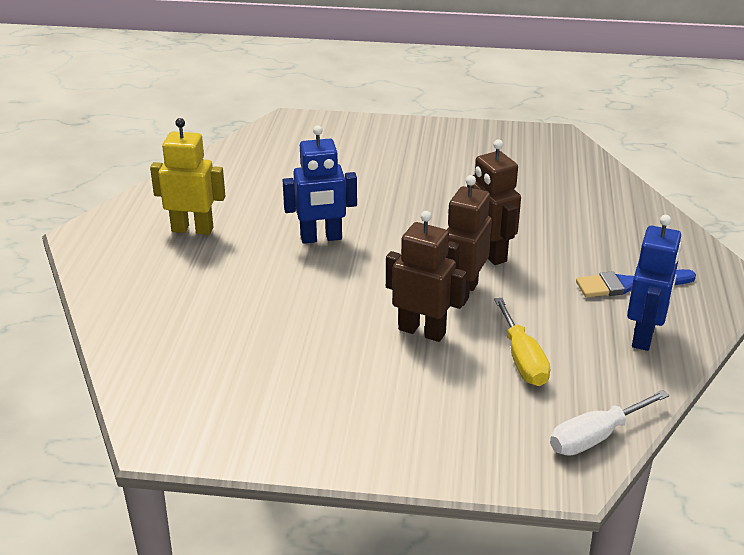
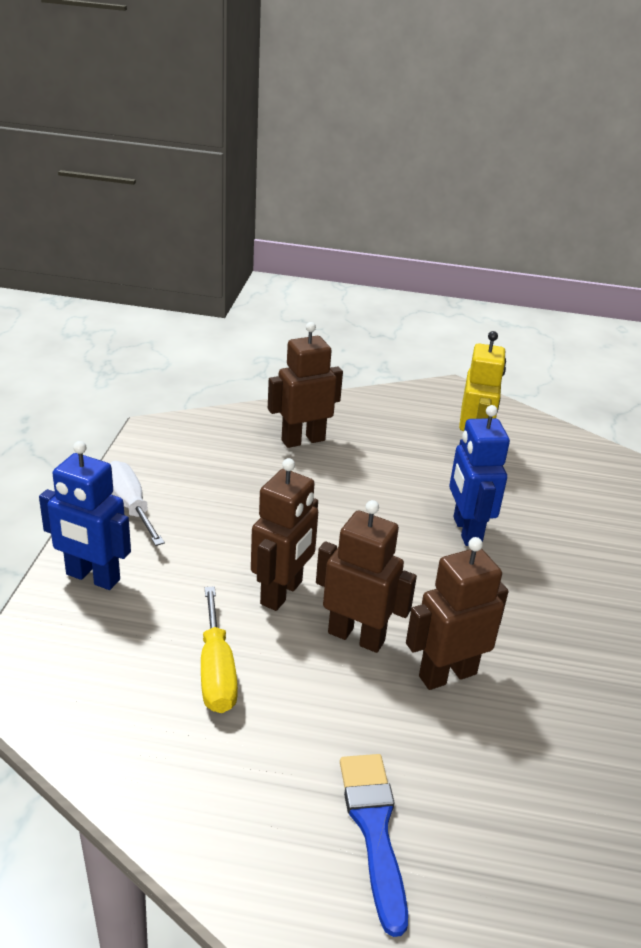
camera: 90 degrees right, 0 degrees up
(179, 329) = (303, 440): none -> brown robot
(522, 359) = (216, 671): yellow screwdriver -> yellow screwdriver turned 90 degrees counterclockwise
(595, 437) = (62, 713): white screwdriver -> white screwdriver (130, 506)
(644, 336) = (244, 815): blue robot -> blue robot (92, 577)

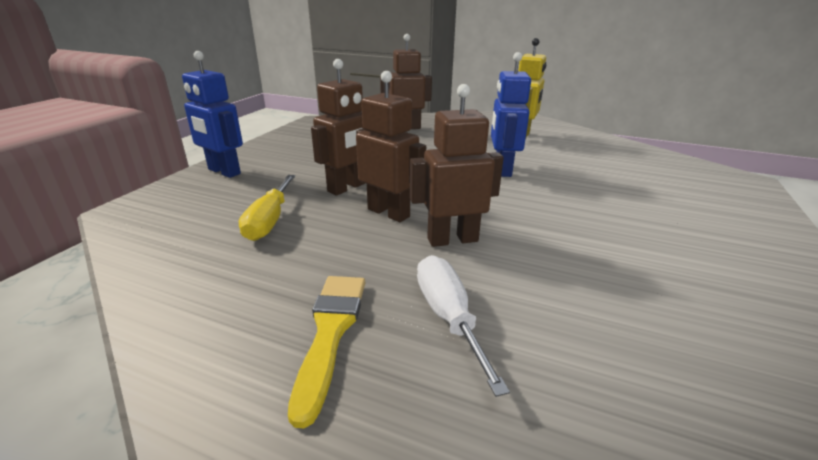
camera: 15 degrees right, 5 degrees down
(130, 506) = (275, 146): white screwdriver -> white screwdriver (448, 317)
(374, 829) = (330, 332): blue brush -> yellow brush

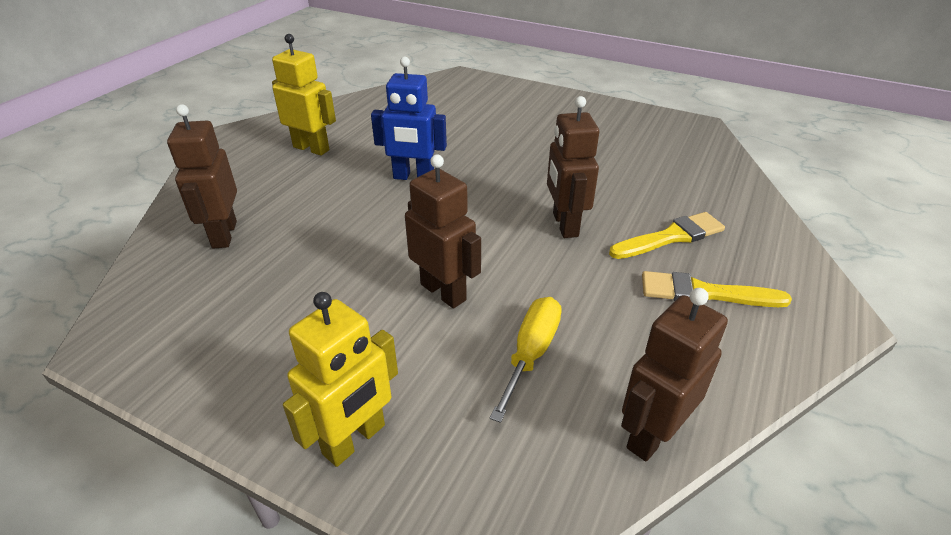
camera: 85 degrees left, 10 degrees up
(224, 172) = (354, 440): blue robot -> yellow robot
(269, 221) = (531, 353): yellow screwdriver -> yellow screwdriver turned 75 degrees counterclockwise
(389, 213) = (512, 260): brown robot -> brown robot (652, 434)
(448, 317) = (671, 237): white screwdriver -> yellow brush

